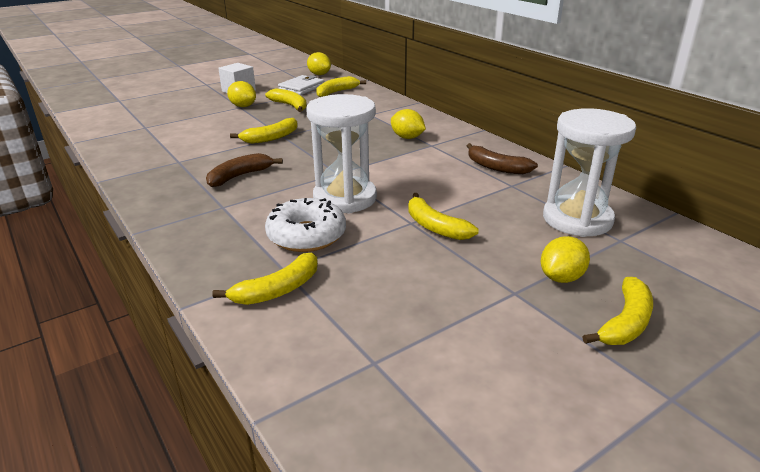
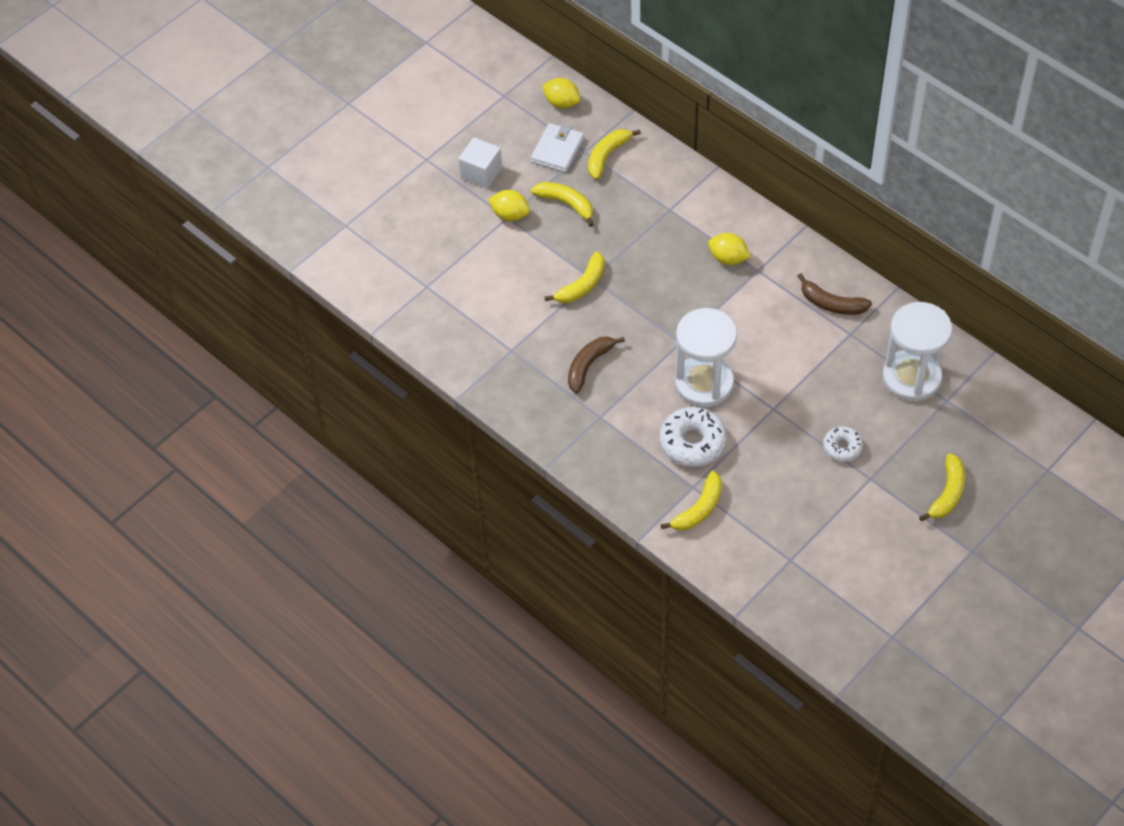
camera: 10 degrees left, 25 degrees up
(435, 226) = (795, 410): yellow banana -> none
(483, 261) = (842, 447): none -> white donut
(561, 277) = (902, 455): yellow lemon -> none

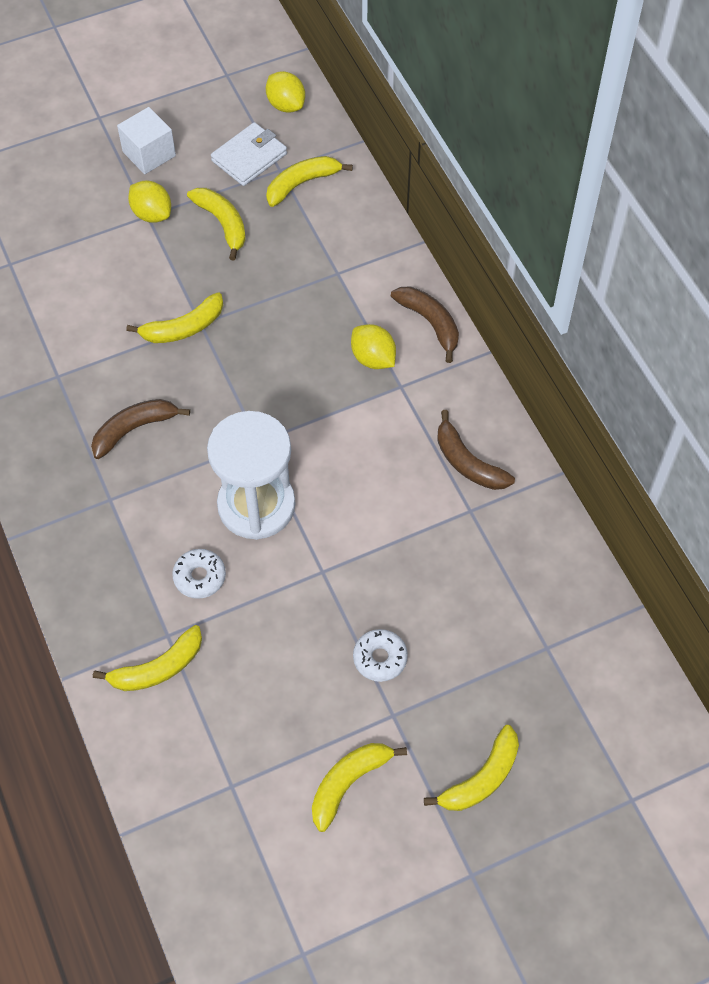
camera: 20 degrees right, 5 degrees up
(692, 443) = (199, 577): white donut -> white donut, size x0.59
(754, 221) = (430, 323): none -> brown banana
(864, 529) = (348, 783): none -> yellow banana
(911, 377) = (517, 599): white hourglass -> none

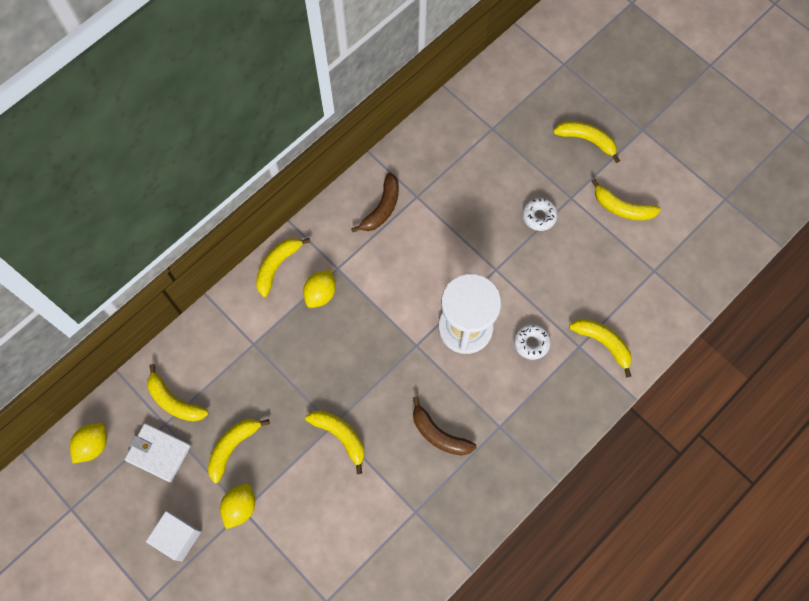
camera: 110 degrees left, 10 degrees up
(430, 323) = (277, 266): brown banana -> yellow banana

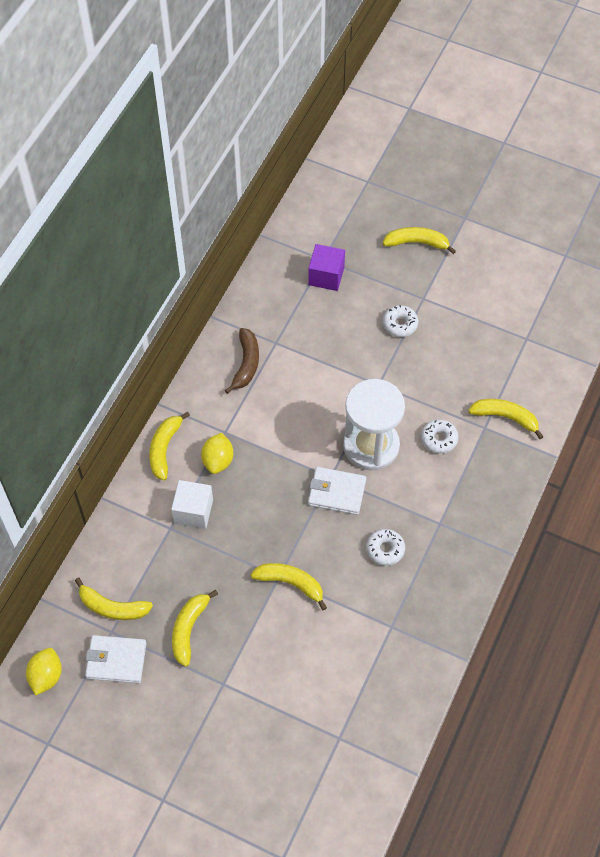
camera: 20 degrees left, 10 degrees down
(178, 537) = (168, 731): white cube -> white cube (193, 511)
(240, 507) = (219, 682): yellow lemon -> none
(416, 362) = (337, 492): none -> white wallet
(439, 434) = (385, 549): brown banana -> white donut
(488, 146) = (326, 276): none -> purple cube
(622, 208) = (474, 292): yellow banana -> none

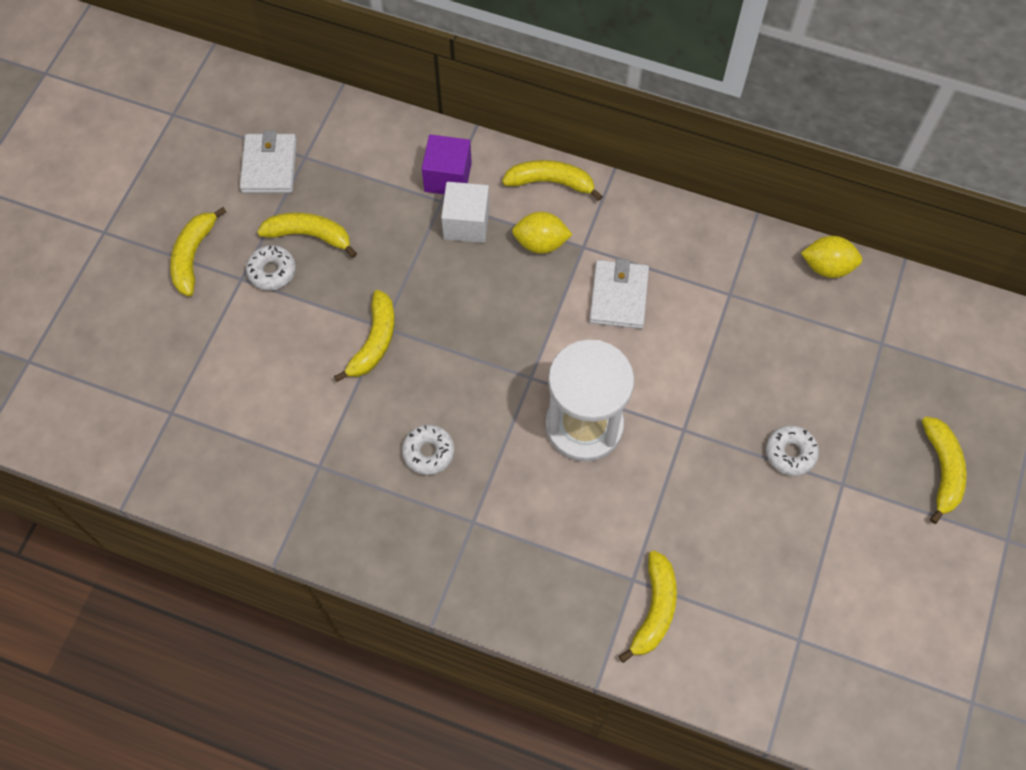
camera: 85 degrees right, 5 degrees up
(46, 676) = (250, 102): yellow lemon -> yellow lemon (827, 267)
(112, 607) = (335, 154): yellow banana -> yellow banana (193, 256)
(246, 364) = (690, 261): brown banana -> none
(326, 276) = (853, 349): purple cube -> purple cube (448, 177)
(337, 492) = (508, 387): white wallet -> white wallet (619, 296)
(439, 439) = (605, 515): white donut -> white donut (272, 271)

